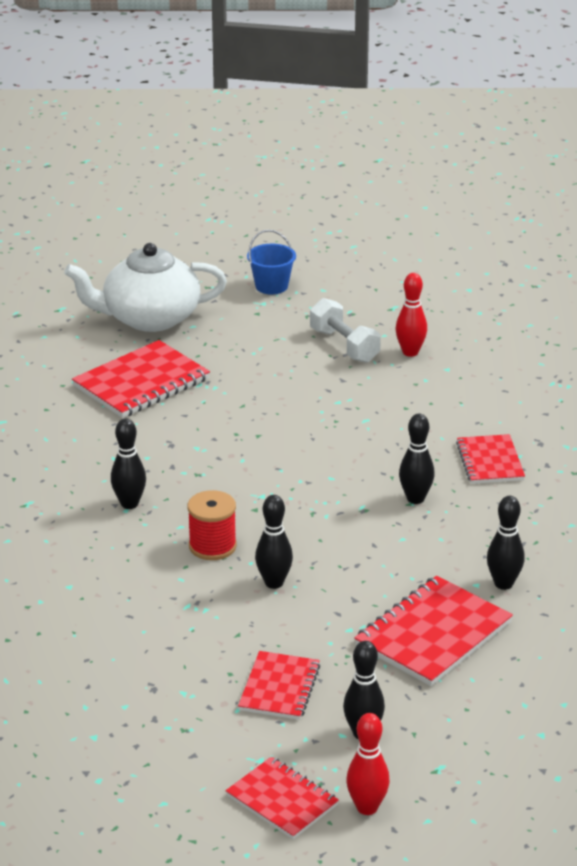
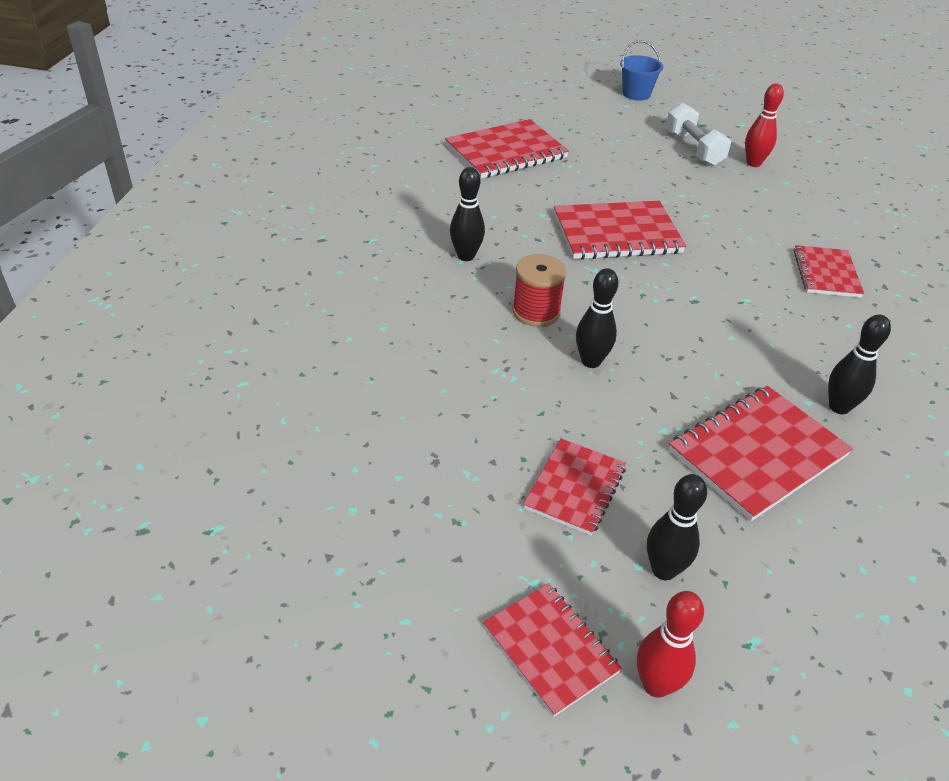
camera: 10 degrees right, 10 degrees up
(149, 318) = (526, 103): white teapot -> none
(277, 455) = (617, 234): none -> red notebook
(415, 499) = (748, 298): black bowling pin -> none

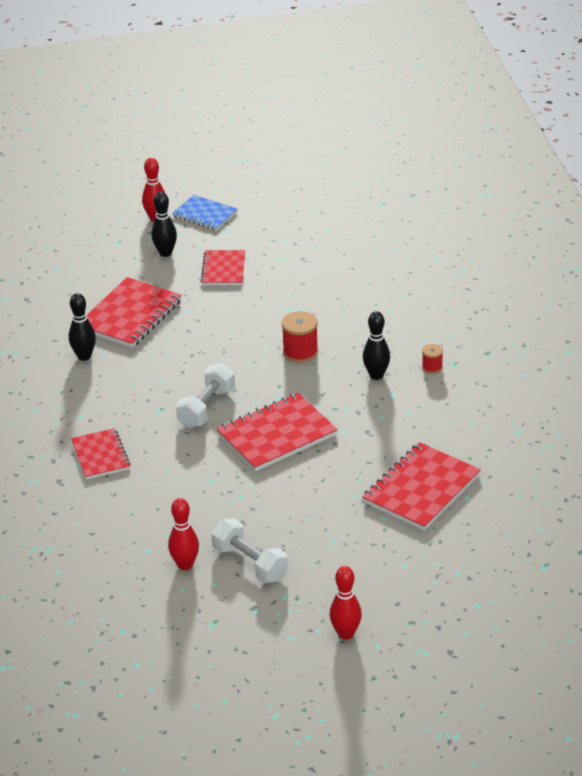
camera: 160 degrees right, 5 degrees down
(397, 244) = (432, 367): none -> red spool
(550, 649) = (205, 214): red notebook -> blue notebook
(591, 361) = (247, 333): black bowling pin -> none
(636, 94) = (346, 634): blue bucket -> red bowling pin
(685, 285) = (206, 408): none -> white dumbbell

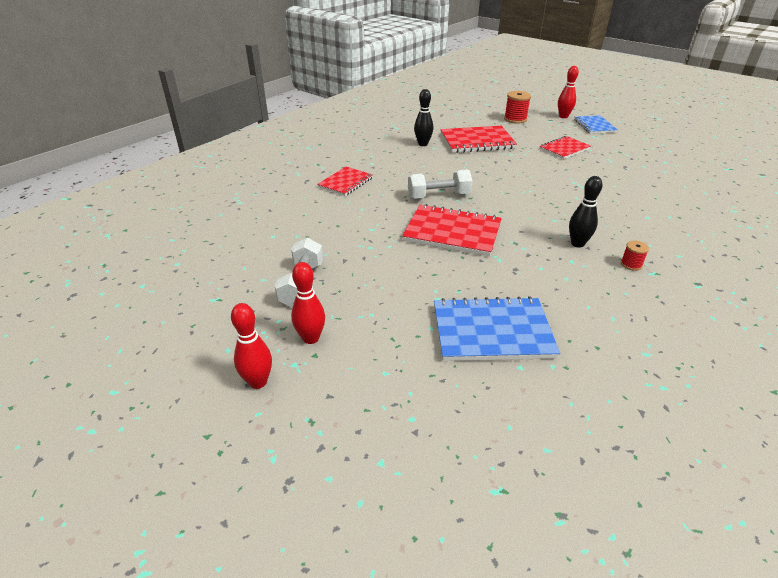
camera: 50 degrees right, 0 degrees up
(165, 253) = (543, 129): black bowling pin -> none
(185, 565) = (272, 257): red bowling pin -> red bowling pin (311, 338)
(300, 352) = (544, 204): red spool -> red spool (515, 119)
(421, 489) = (492, 331): red notebook -> blue notebook

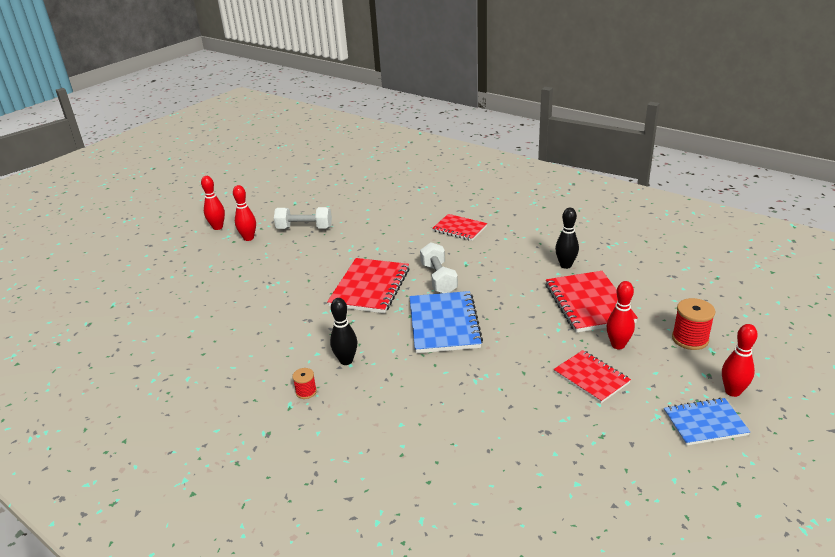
camera: 90 degrees right, 5 degrees down
(492, 331) = (234, 305): blue notebook -> blue notebook (444, 324)
(526, 138) = (618, 345): none -> red bowling pin

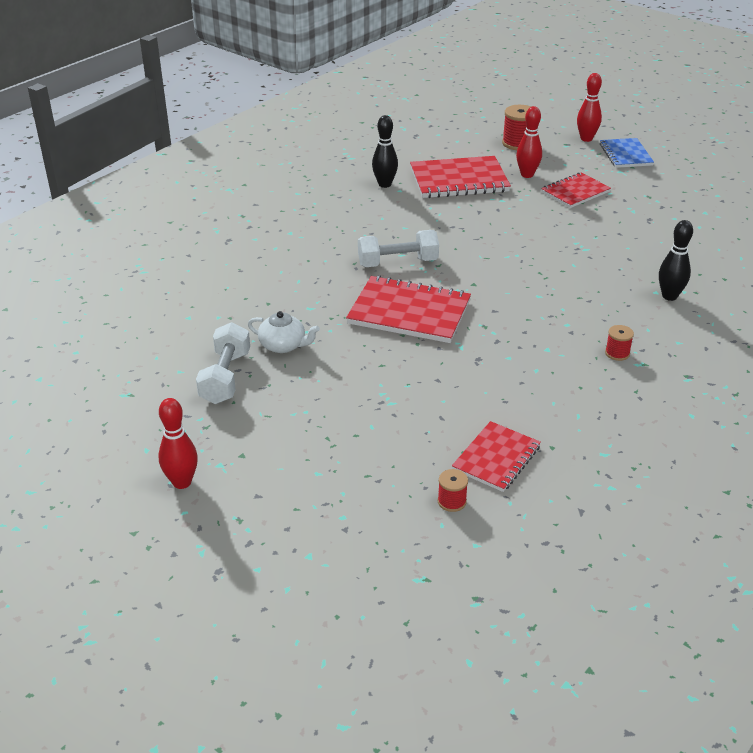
camera: 90 degrees left, 5 degrees up
(168, 312) = (452, 501): none -> red spool
(248, 238) = (237, 437): red bowling pin -> none
(334, 243) = (283, 345): none -> white teapot
(346, 360) = (560, 327): black bowling pin -> black bowling pin (669, 296)
(444, 324) = (491, 262): blue notebook -> none
(459, 229) = (279, 243): red notebook -> red notebook (496, 458)

